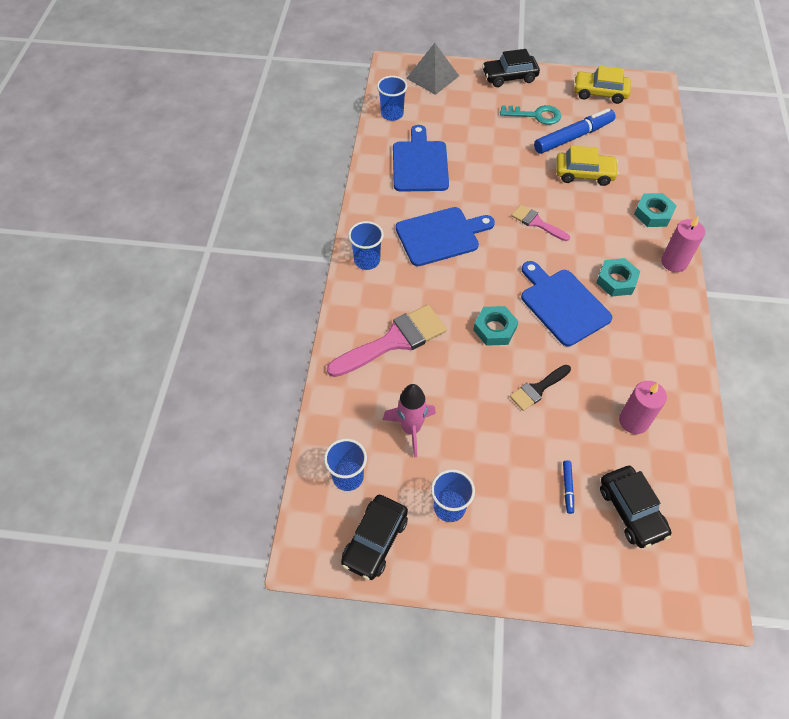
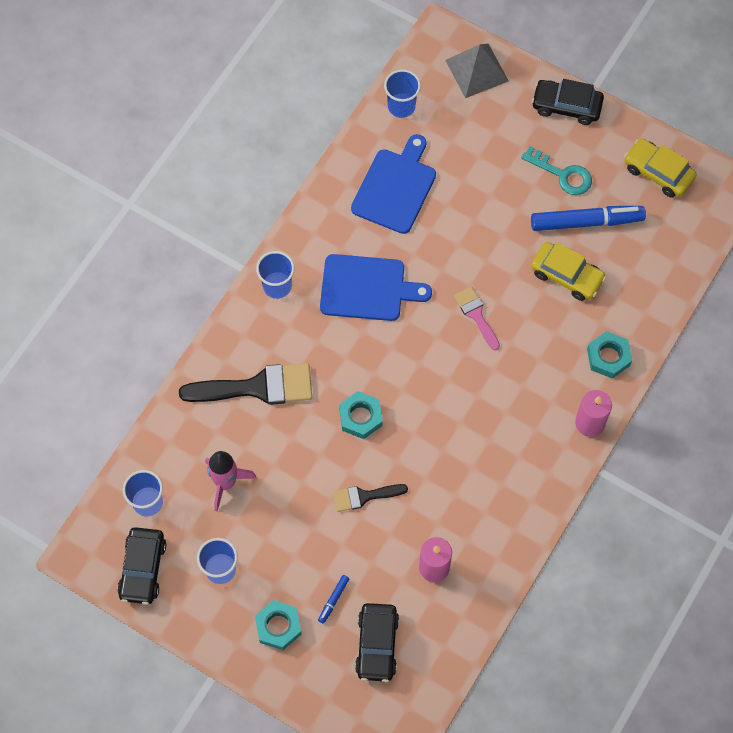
camera: 25 degrees right, 10 degrees up
(375, 540) = (143, 569): black car -> black car turned 45 degrees counterclockwise
(394, 341) = (257, 387): pink brush -> black brush
(562, 304) = (443, 420): blue cutting board -> none
(616, 281) = (515, 417): turquoise nut -> turquoise nut (278, 626)

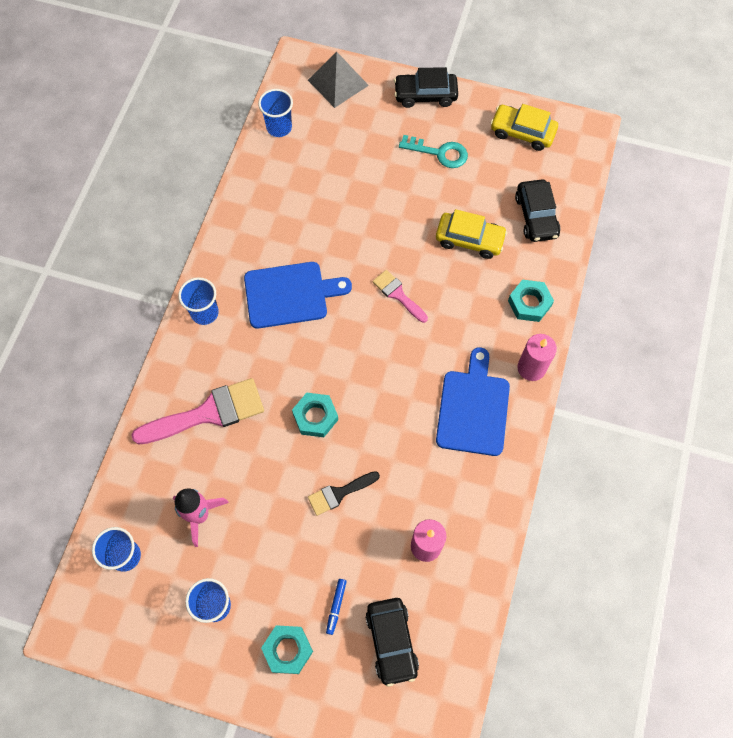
camera: 15 degrees left, 0 degrees up
(143, 569) = (135, 627): black car -> black car (536, 216)
(257, 387) = (208, 413): black brush -> pink brush
(395, 188) = (292, 198): blue cutting board -> blue cutting board (473, 408)
(586, 222) = (473, 188): blue marker -> none

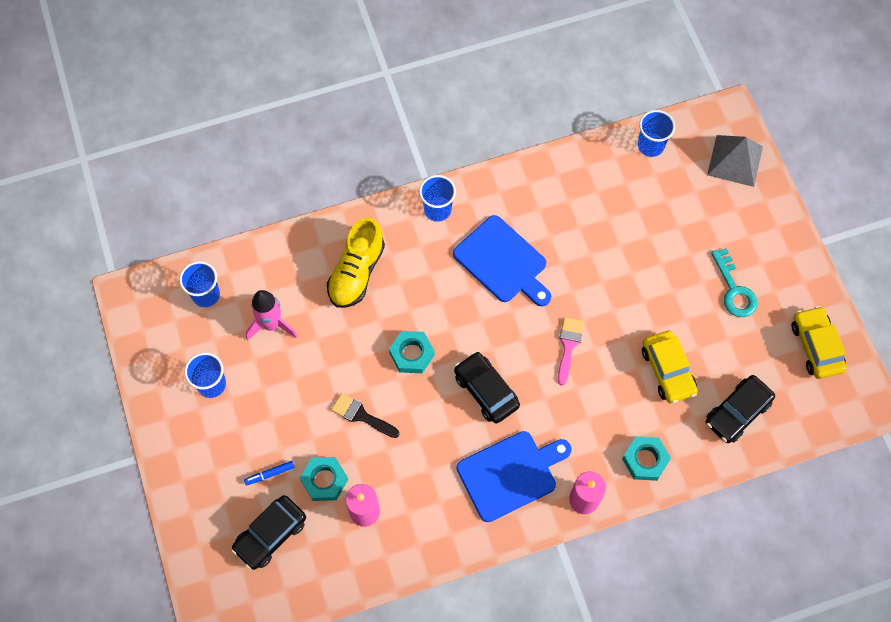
camera: 55 degrees right, 0 degrees up
(208, 413) = (356, 272): pink brush -> yellow shoe
(287, 650) = (213, 460): turquoise nut -> turquoise nut (324, 480)
(425, 95) = (784, 239): black car -> black car (486, 391)

